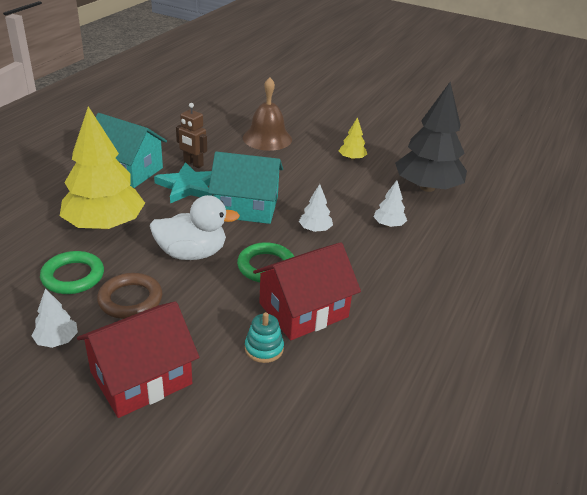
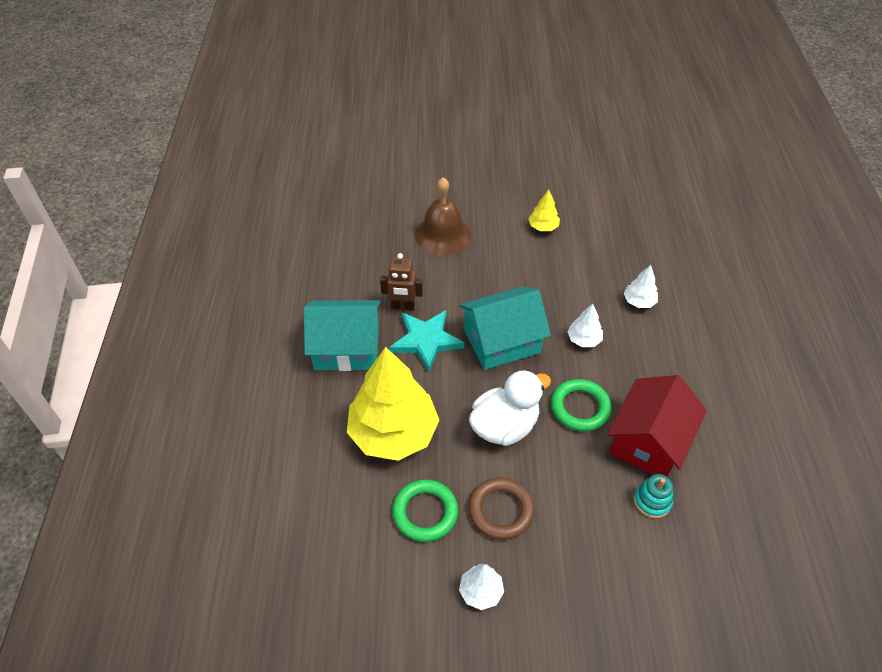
camera: 25 degrees left, 15 degrees up
(141, 378) = (585, 588): red house -> none
(427, 187) = (635, 236): black tree -> none

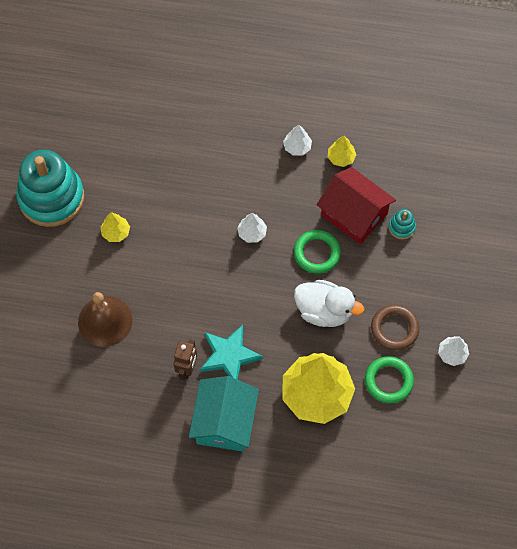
camera: 80 degrees left, 15 degrees up
(502, 341) = (241, 296): turquoise house -> none
(504, 426) = (324, 311): white duck -> white duck turned 135 degrees clockwise
(563, 176) = (51, 197): none -> turquoise stacking toy
(639, 301) = (221, 180): white tree -> white tree (297, 147)
(724, 416) = (341, 158): none -> yellow tree

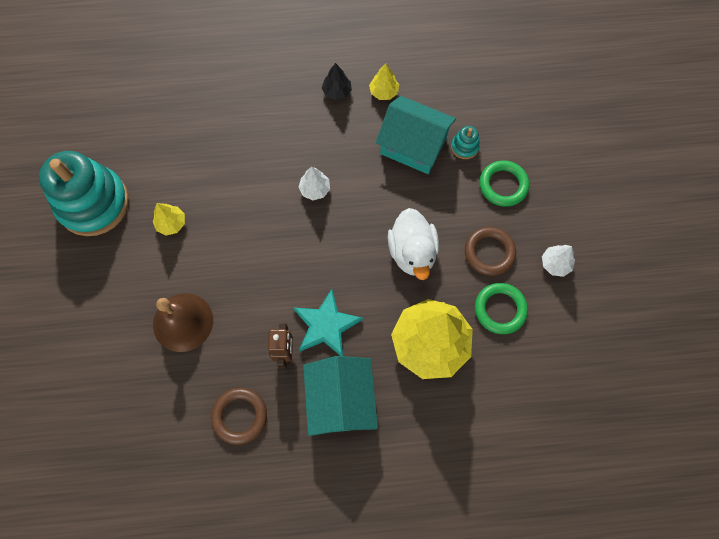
camera: 15 degrees left, 5 degrees up
(134, 412) = (240, 416): none -> brown ring
(297, 147) = (337, 91): white tree -> black tree
(317, 253) = (387, 194): green ring -> green ring (503, 185)
(324, 311) = (412, 252): white duck -> white duck turned 75 degrees clockwise
(354, 214) = (413, 145): red house -> turquoise house

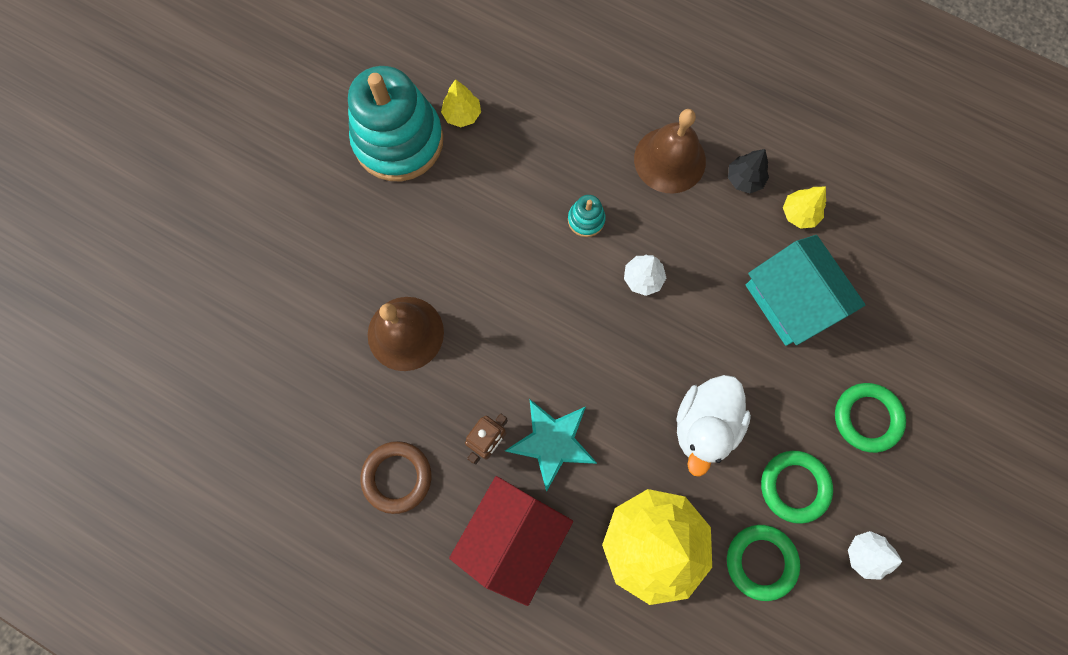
camera: 35 degrees right, 5 degrees up
(171, 223) = (463, 216): yellow tree -> yellow tree (462, 114)
(283, 108) = (669, 160): none -> brown bell
(341, 400) = (513, 536): turquoise house -> red house
(464, 147) = (851, 341): turquoise stacking toy -> turquoise stacking toy (586, 220)
(489, 252) = (794, 486): brown ring -> green ring

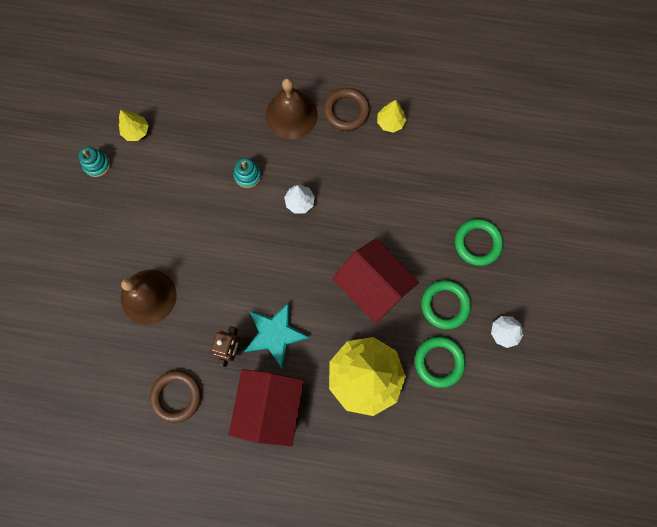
camera: 20 degrees left, 0 degrees up
(398, 141) = (97, 164): turquoise stacking toy -> turquoise stacking toy, size x0.40
(704, 425) = (373, 286): white duck -> red house
(744, 179) = (346, 111): black tree -> brown ring
(791, 300) = (403, 182): turquoise house -> none

